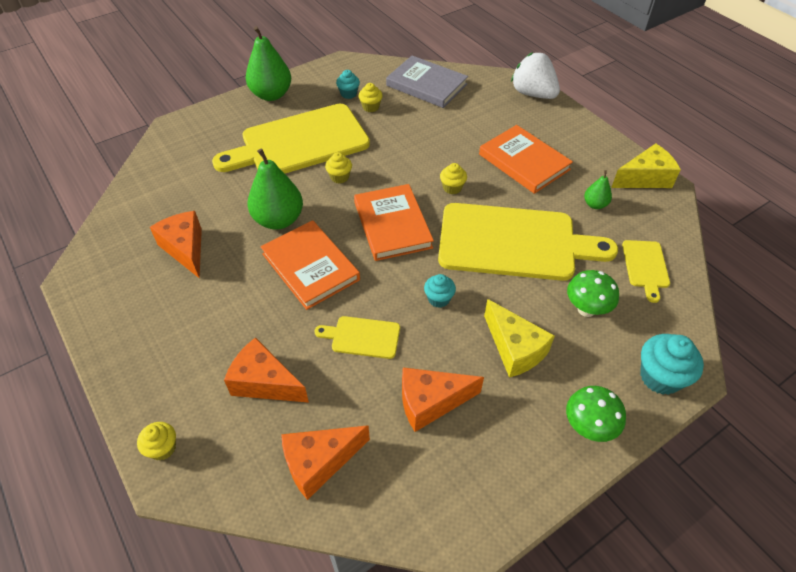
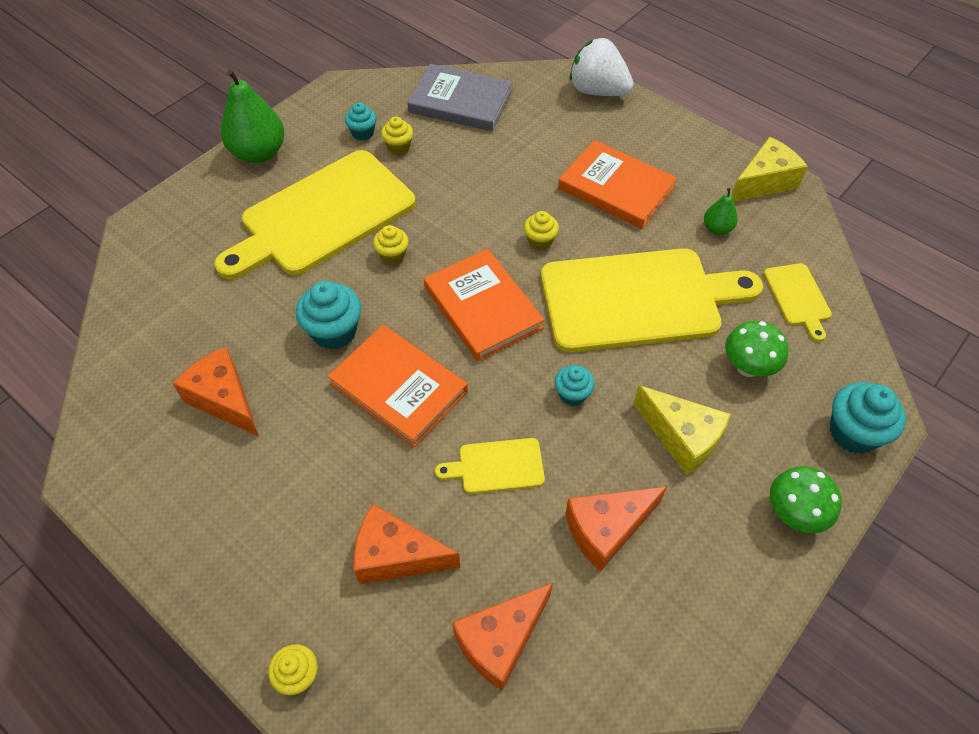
camera: 15 degrees left, 5 degrees up
(279, 220) = (334, 332): green pear -> turquoise cupcake

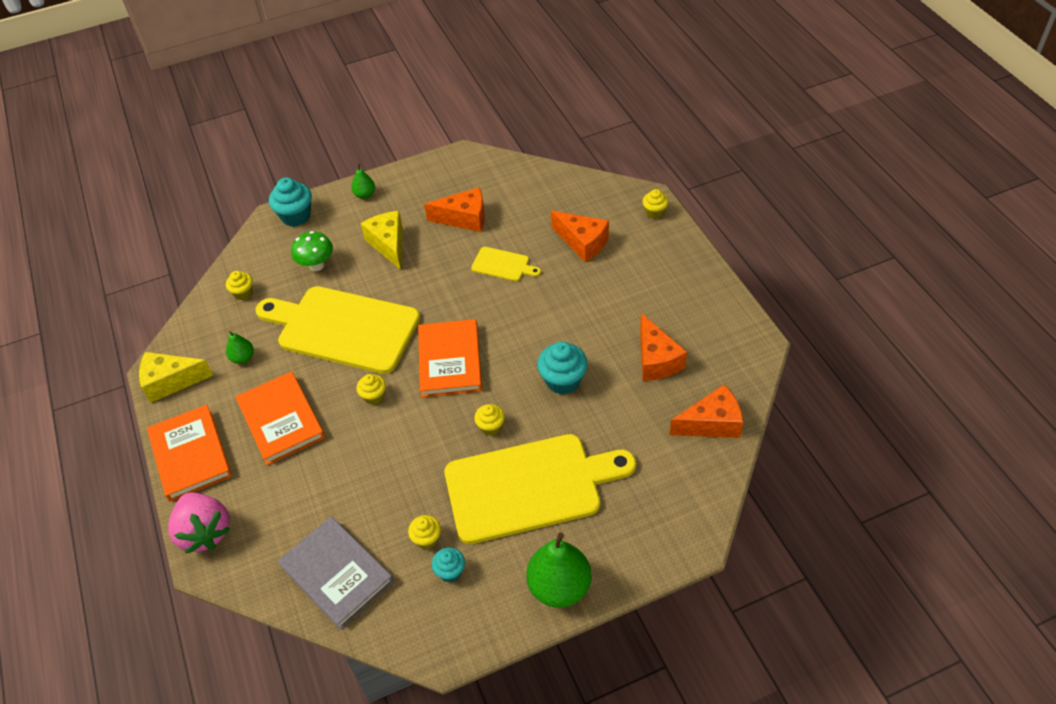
camera: 150 degrees left, 5 degrees down
(398, 387) = (537, 327): orange book -> orange book (190, 455)
(500, 641) = (548, 194): orange cheese -> orange cheese (711, 423)
(572, 394) = (432, 287): turquoise cupcake -> none
(597, 91) = (205, 532): white strawberry -> pink strawberry
(793, 514) = (365, 194): green mushroom -> green pear
(798, 297) = (243, 293): yellow cutting board -> yellow cupcake

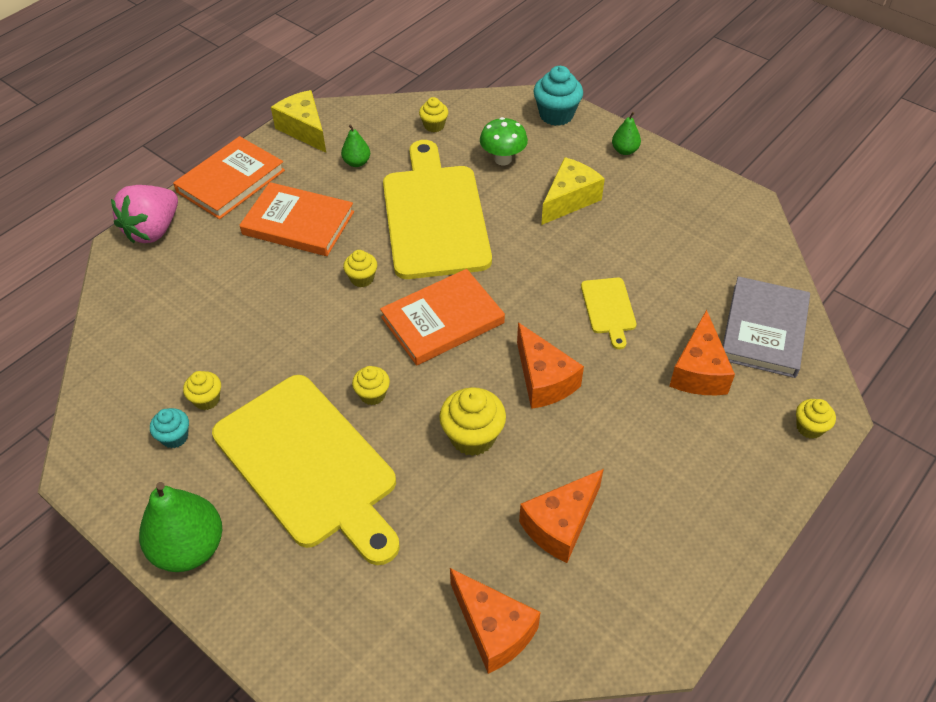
camera: 60 degrees right, 0 degrees up
(281, 420) = (298, 223): orange book -> orange book turned 75 degrees clockwise
(337, 574) = (141, 345): grey book -> grey book (764, 330)
(464, 218) = (653, 245): orange cheese -> orange cheese (544, 380)
(563, 381) = (472, 437): turquoise cupcake -> yellow cupcake

